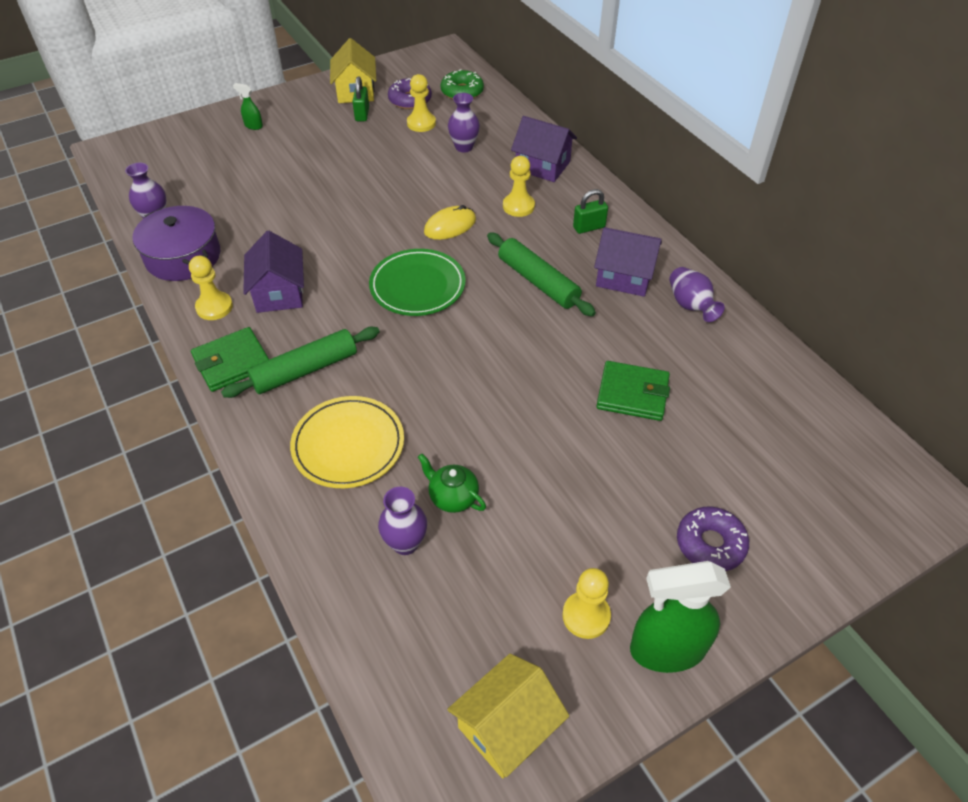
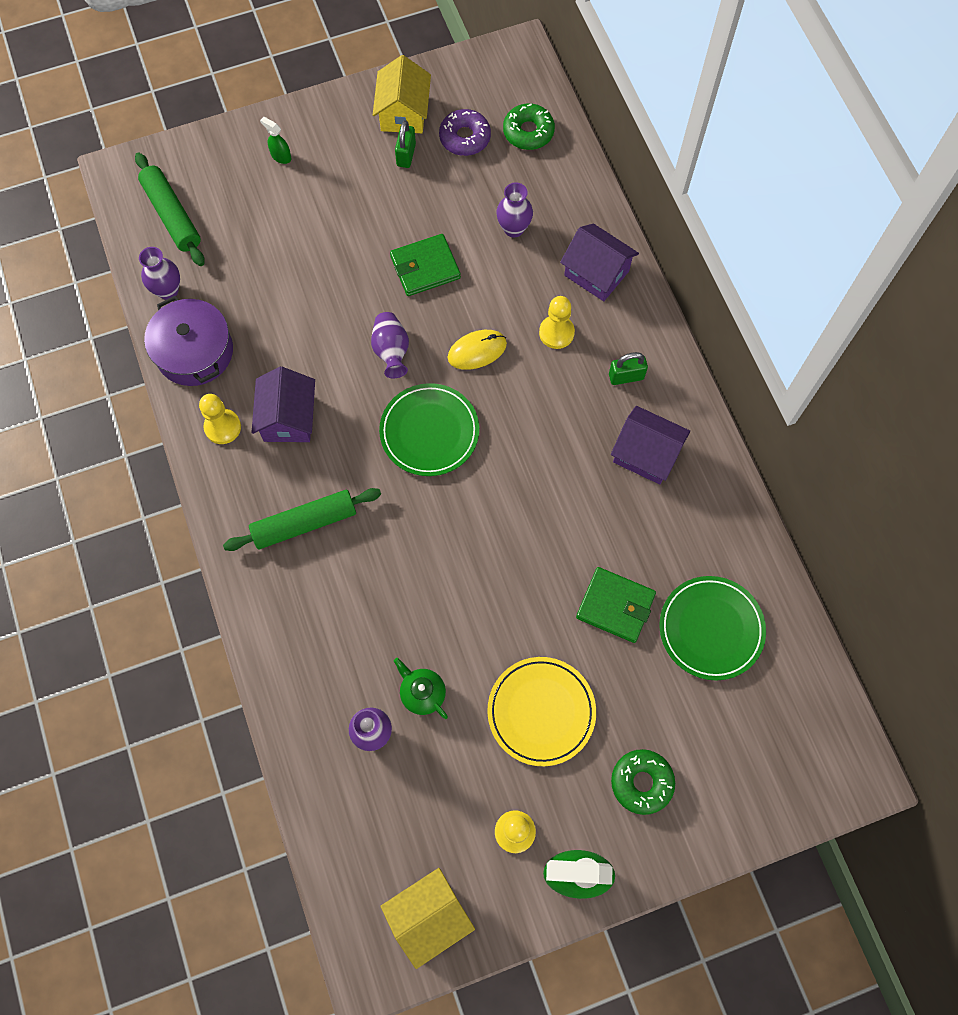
camera: 10 degrees right, 20 degrees up
(232, 362) = (236, 502): green wallet -> green wallet (425, 267)
(348, 445) = (335, 619): yellow plate -> yellow plate (541, 712)
(421, 123) = (471, 181): yellow pawn -> none
(538, 282) = (554, 446): green rolling pin -> green rolling pin (172, 215)
(690, 305) = (704, 504): purple vase -> purple vase (391, 351)
(710, 544) = (641, 782): purple donut -> green donut
(732, 399) = (711, 629): none -> green plate

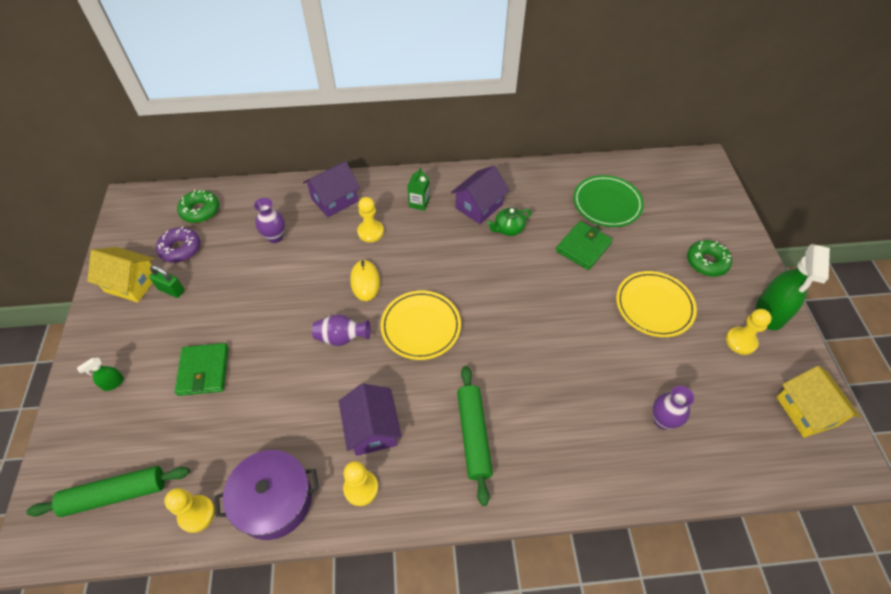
camera: 75 degrees left, 15 degrees down
(168, 290) = (196, 514): purple vase -> yellow pawn
(288, 418) = (372, 429): purple house -> purple house turned 60 degrees clockwise
(422, 693) = (633, 378): green teapot -> green teapot (508, 229)
(425, 267) = (279, 299): green wallet -> green wallet (204, 371)
(429, 432) = (421, 327): green plate -> yellow plate
(626, 376) = (419, 203): green padlock -> green carton

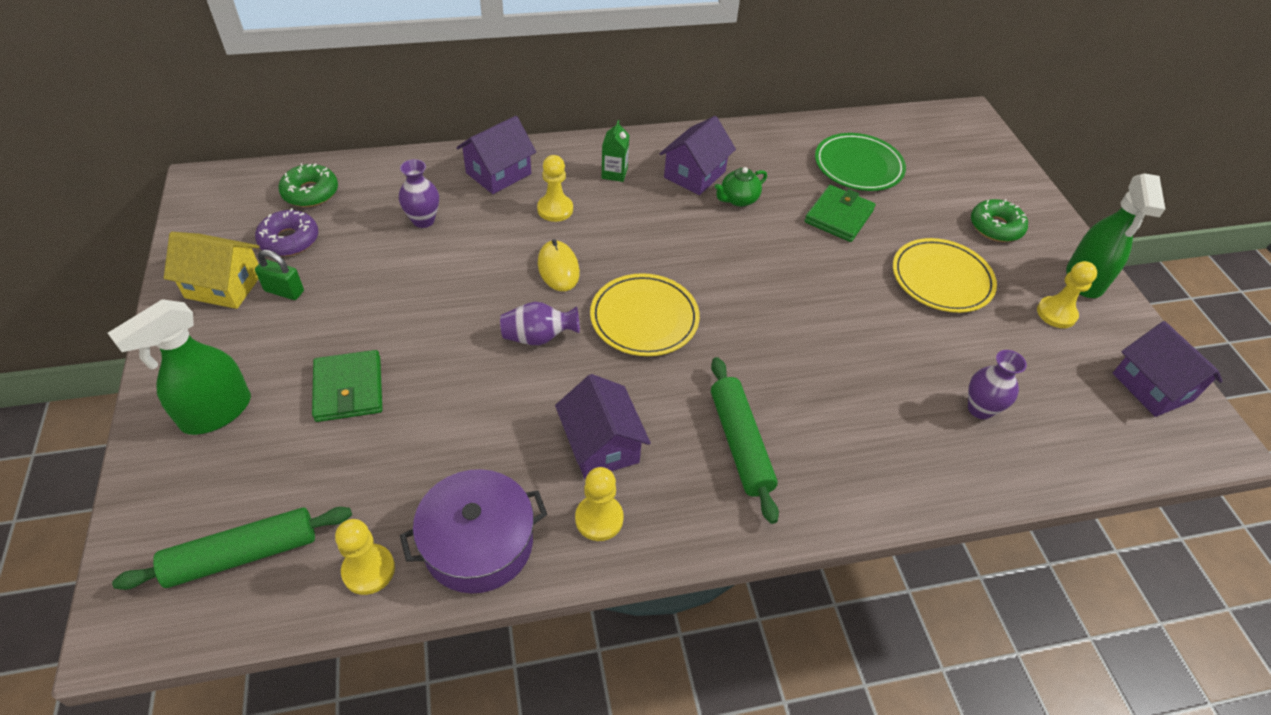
camera: 10 degrees left, 5 degrees down
(113, 383) = (216, 413): green spray bottle -> green spray bottle, size x2.23
(806, 411) = (1152, 387): yellow house -> purple house

